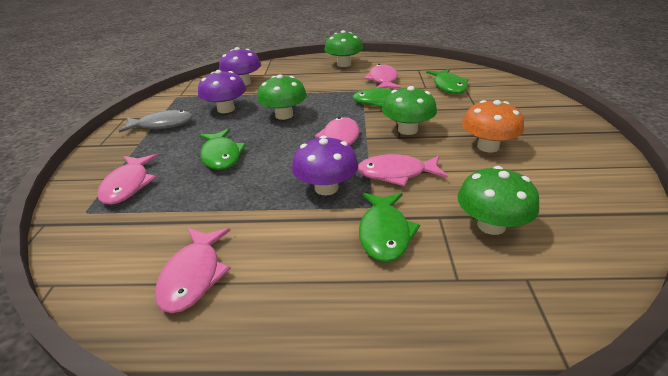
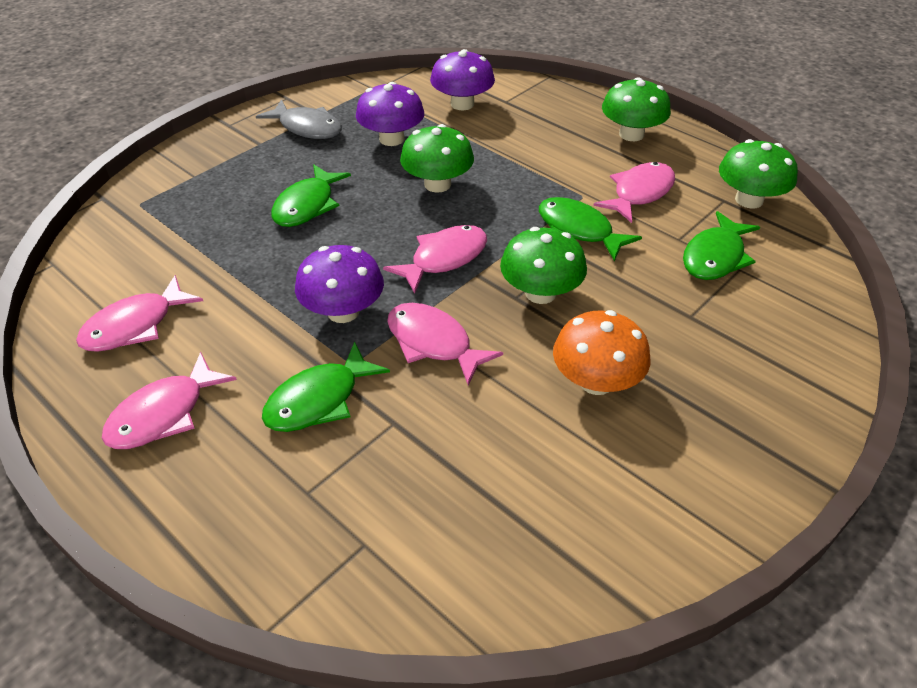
camera: 40 degrees right, 10 degrees up
(128, 185) = (196, 193): pink fish -> pink fish (164, 414)
(491, 225) = (426, 471): green mushroom -> green mushroom (749, 200)

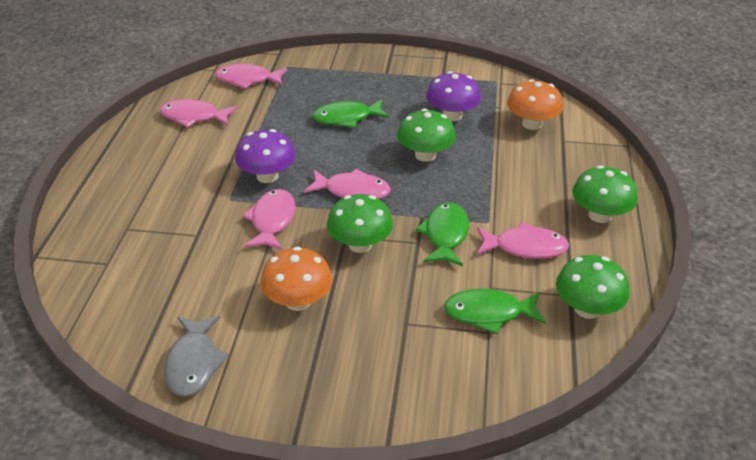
camera: 55 degrees right, 5 degrees down
(164, 414) = (142, 158): pink fish -> pink fish (247, 80)
(307, 128) = (423, 80): grey fish -> grey fish (193, 363)
(319, 400) = (192, 201): green fish -> none
(462, 104) = (532, 124): purple mushroom -> orange mushroom

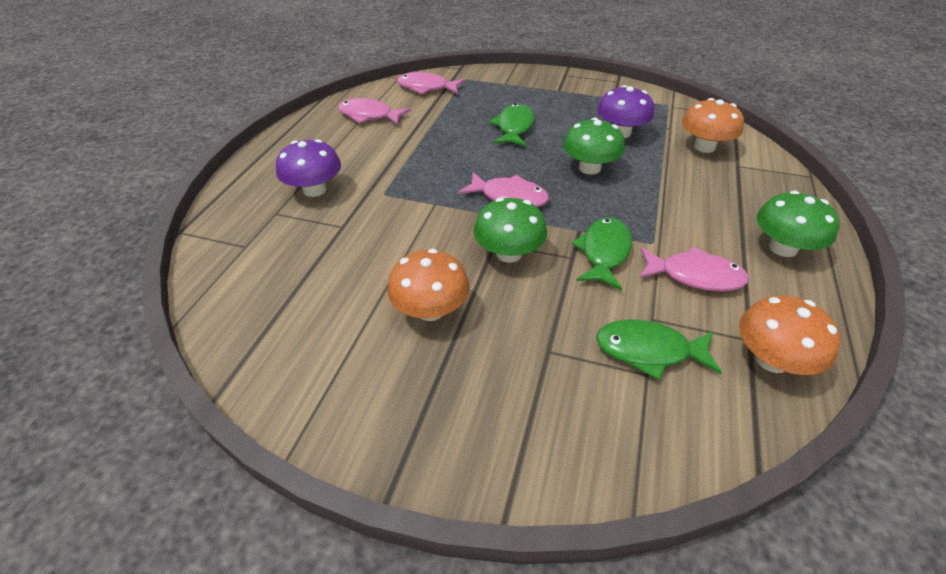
camera: 10 degrees right, 5 degrees up
(193, 363) = (299, 370): grey fish -> none
(267, 176) = (426, 175): purple mushroom -> purple mushroom (314, 190)
(272, 221) = (421, 219): pink fish -> none
(346, 118) = (514, 127): green fish -> green fish turned 105 degrees clockwise
(587, 309) = (771, 359): green mushroom -> orange mushroom

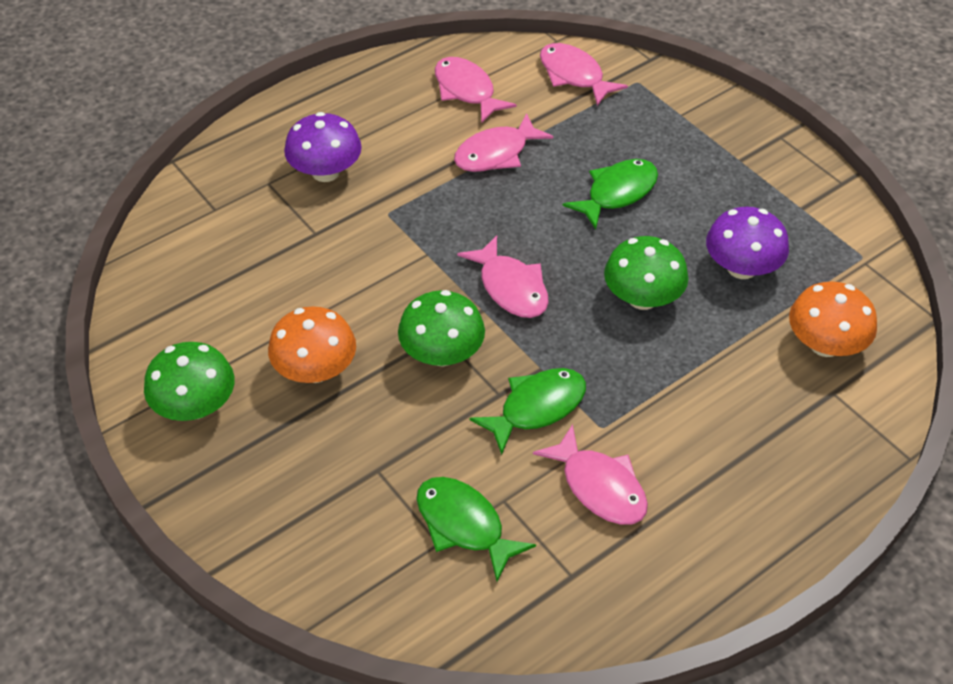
camera: 35 degrees right, 5 degrees up
(421, 137) = (496, 153): none -> pink fish
(771, 359) = (567, 604): orange mushroom -> none
(783, 248) = (738, 516): green mushroom -> green mushroom (195, 406)

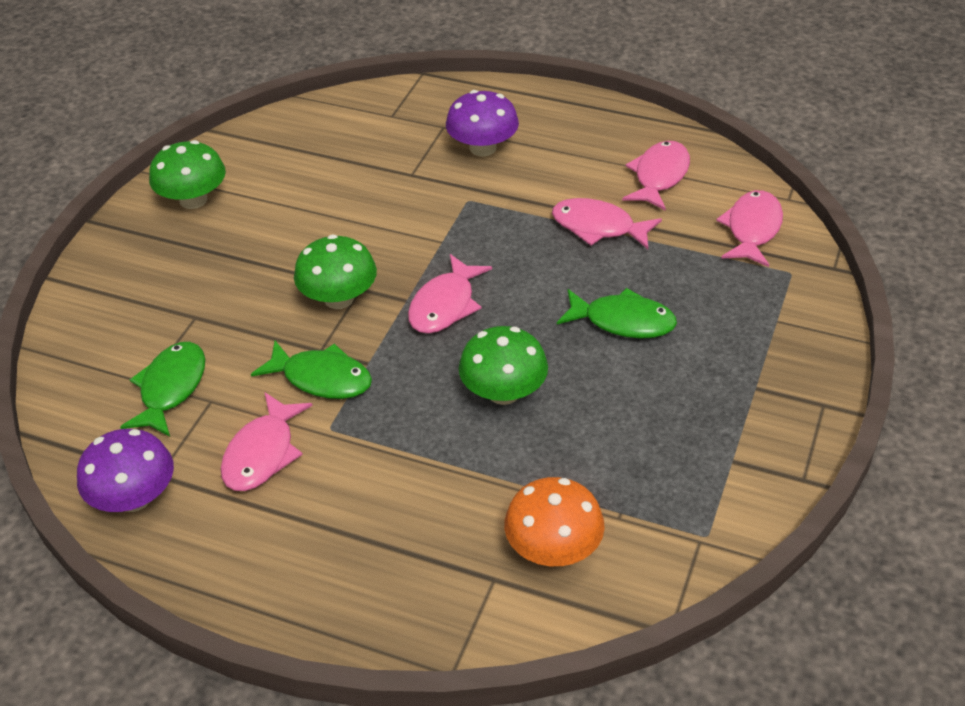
camera: 60 degrees right, 5 degrees down
(315, 370) = (270, 240): orange mushroom -> none
(741, 268) = (604, 446): purple mushroom -> purple mushroom (134, 497)

